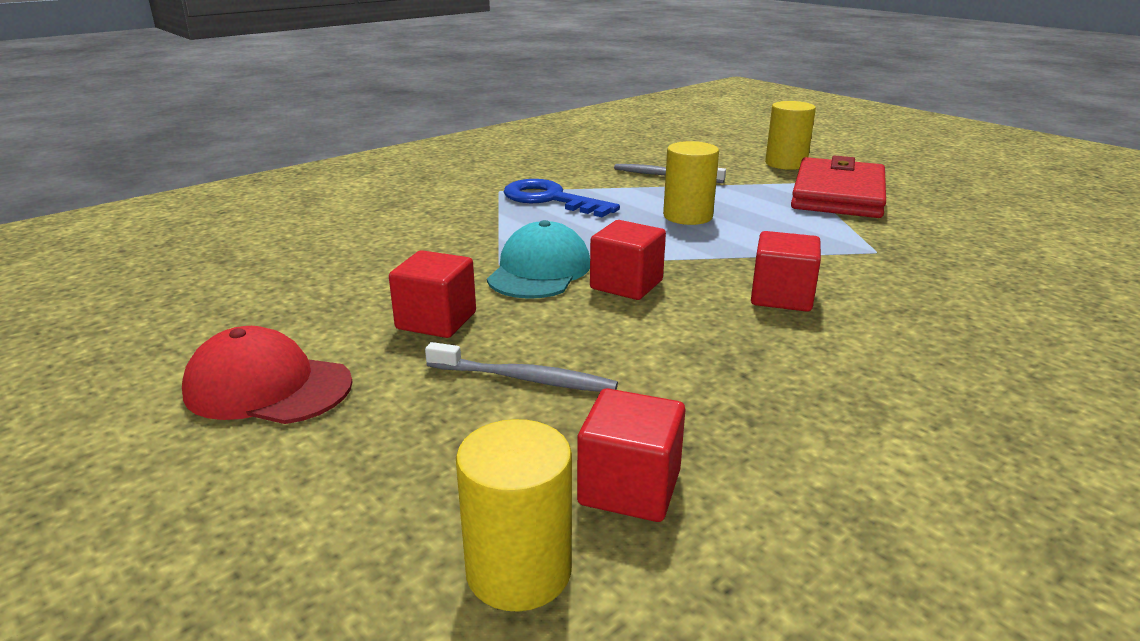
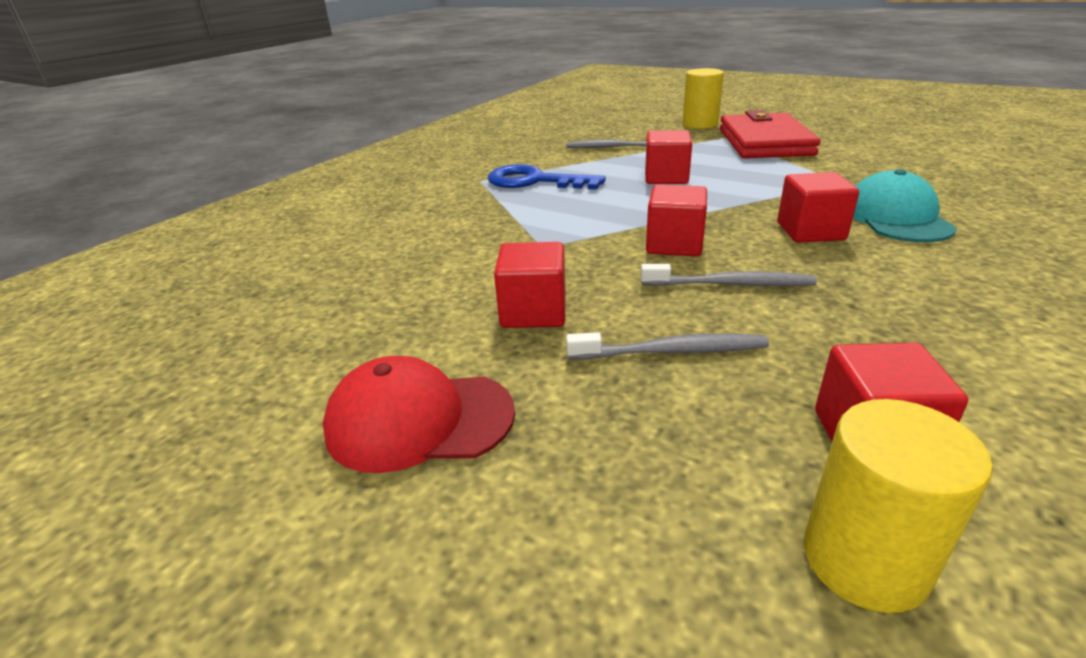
camera: 15 degrees left, 5 degrees up
(539, 271) = (586, 246): turquoise cap -> turquoise cap (896, 217)
(641, 332) = (729, 284): none -> grey toothbrush
(687, 216) = (666, 177): yellow cylinder -> red cube

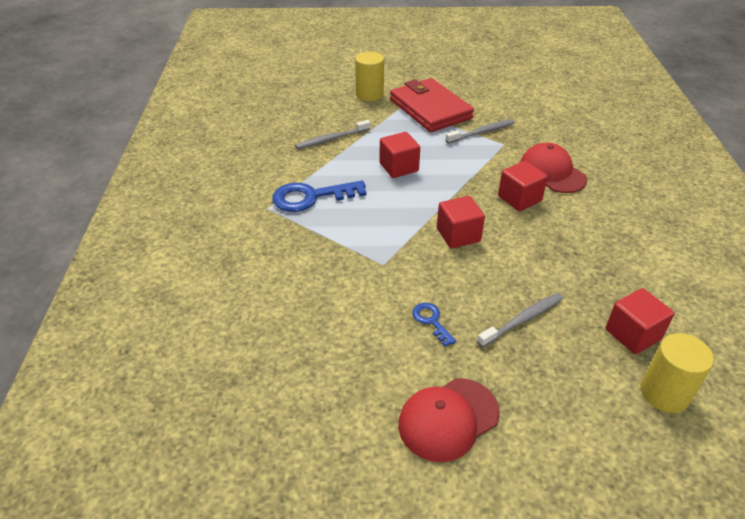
camera: 35 degrees left, 10 degrees up
(533, 312) = (431, 321): red cube -> blue key
(729, 284) = (512, 259): grey toothbrush -> grey toothbrush (481, 132)
(896, 217) = (552, 172): turquoise cap -> red cap

